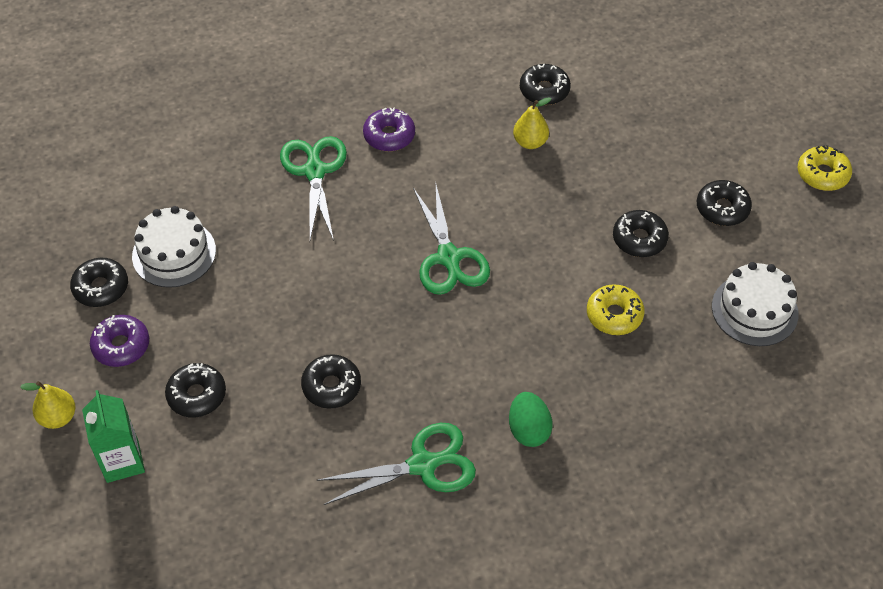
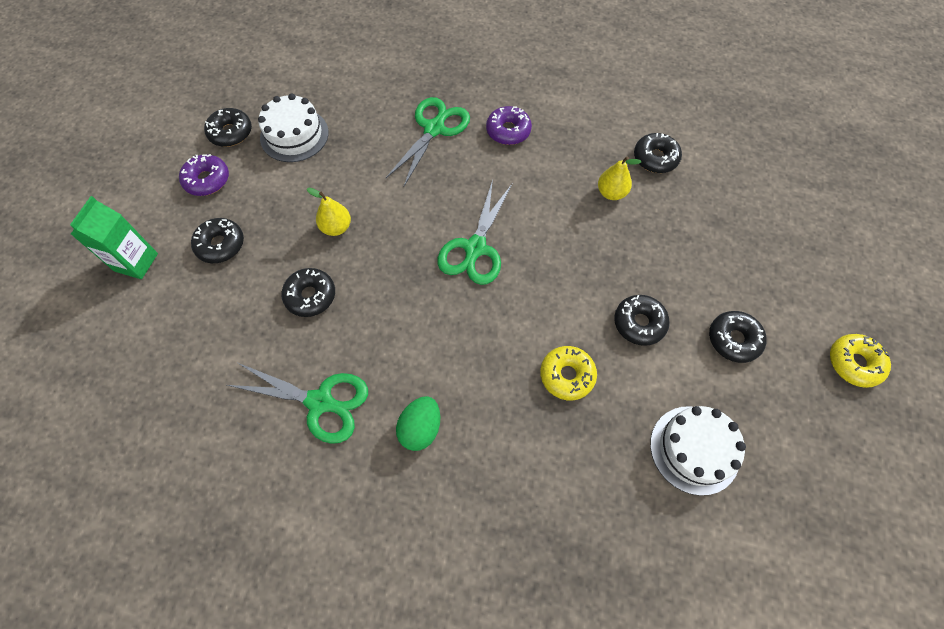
camera: 35 degrees right, 10 degrees up
(58, 417) = (128, 206): yellow pear -> yellow pear (336, 227)

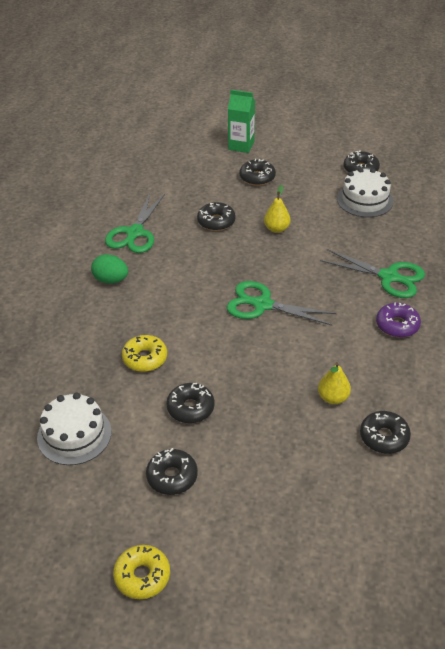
camera: 90 degrees right, 20 degrees down
(207, 180) = (313, 164): purple donut -> none

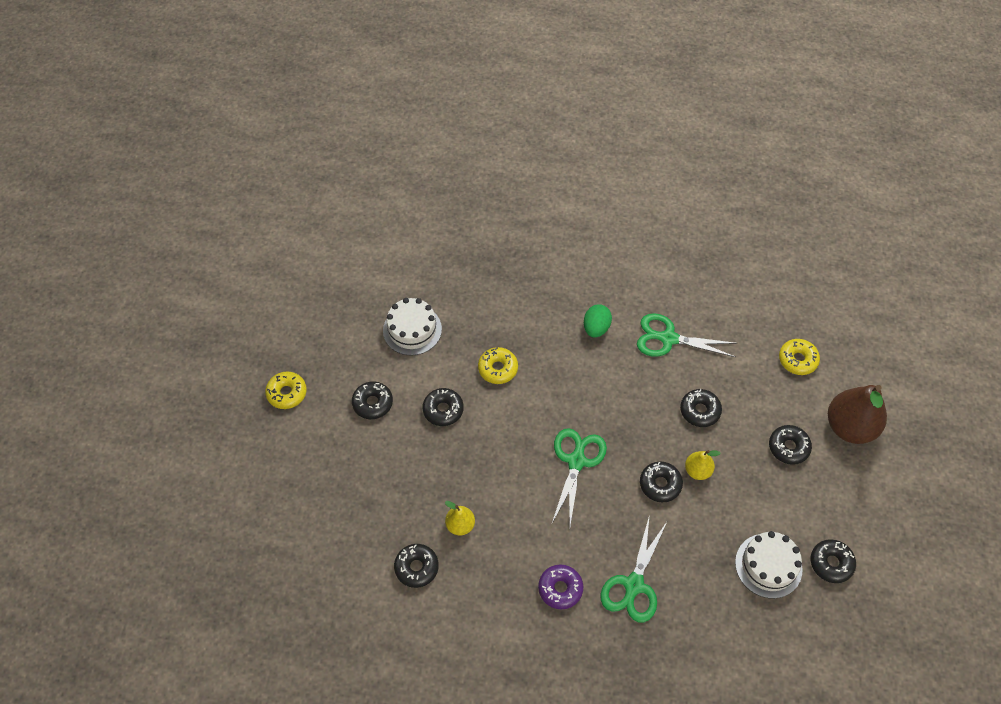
camera: 85 degrees right, 15 degrees up
(173, 163) = (797, 360): none -> yellow donut
(241, 145) = (849, 427): green carton -> brown pear
(289, 252) = (660, 484): none -> black donut

